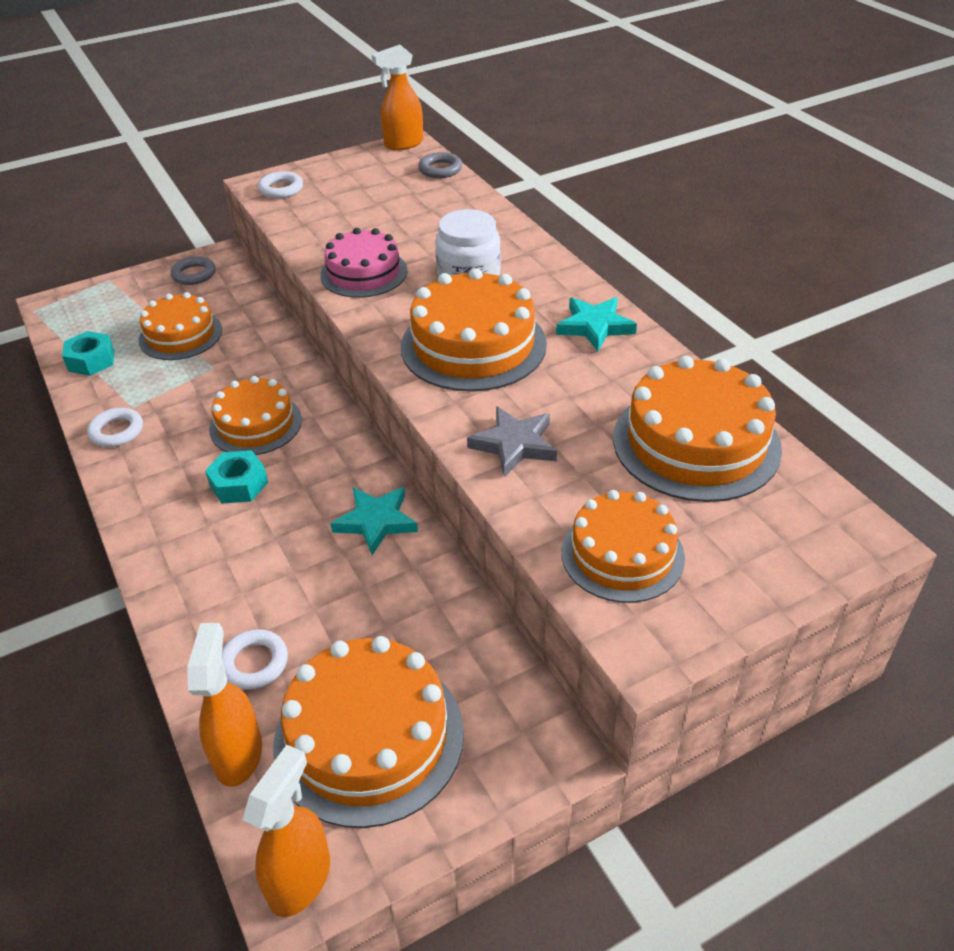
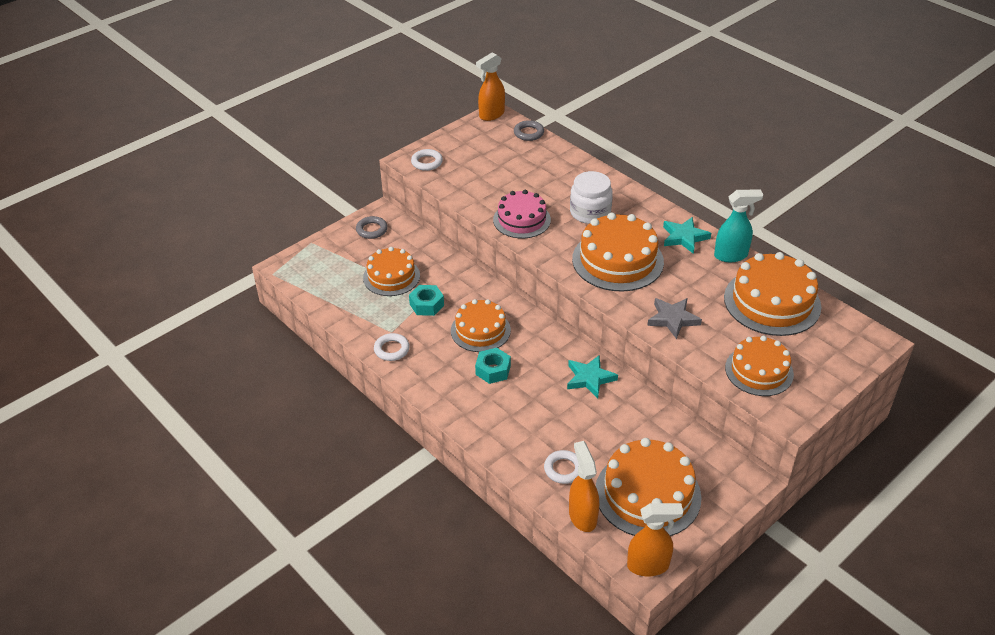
camera: 15 degrees left, 0 degrees up
(91, 360) = (341, 304): turquoise nut -> turquoise nut (426, 305)
(300, 878) = (648, 565): orange spray bottle -> orange spray bottle turned 75 degrees clockwise
(658, 362) = (731, 255): none -> turquoise spray bottle

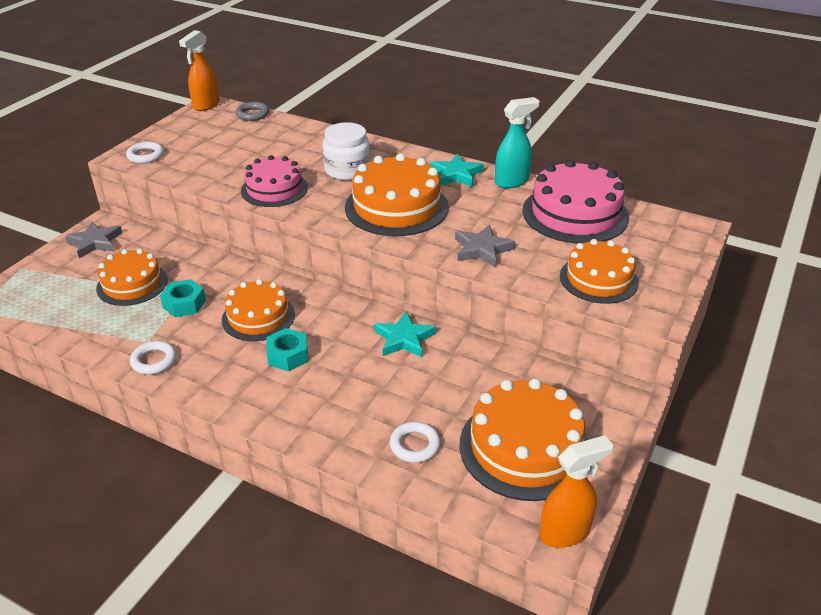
camera: 20 degrees left, 5 degrees down
(372, 230) = (95, 242): grey ring -> grey star
(582, 516) = (460, 495): orange spray bottle -> none
(772, 302) = (575, 214): orange cake -> pink cake

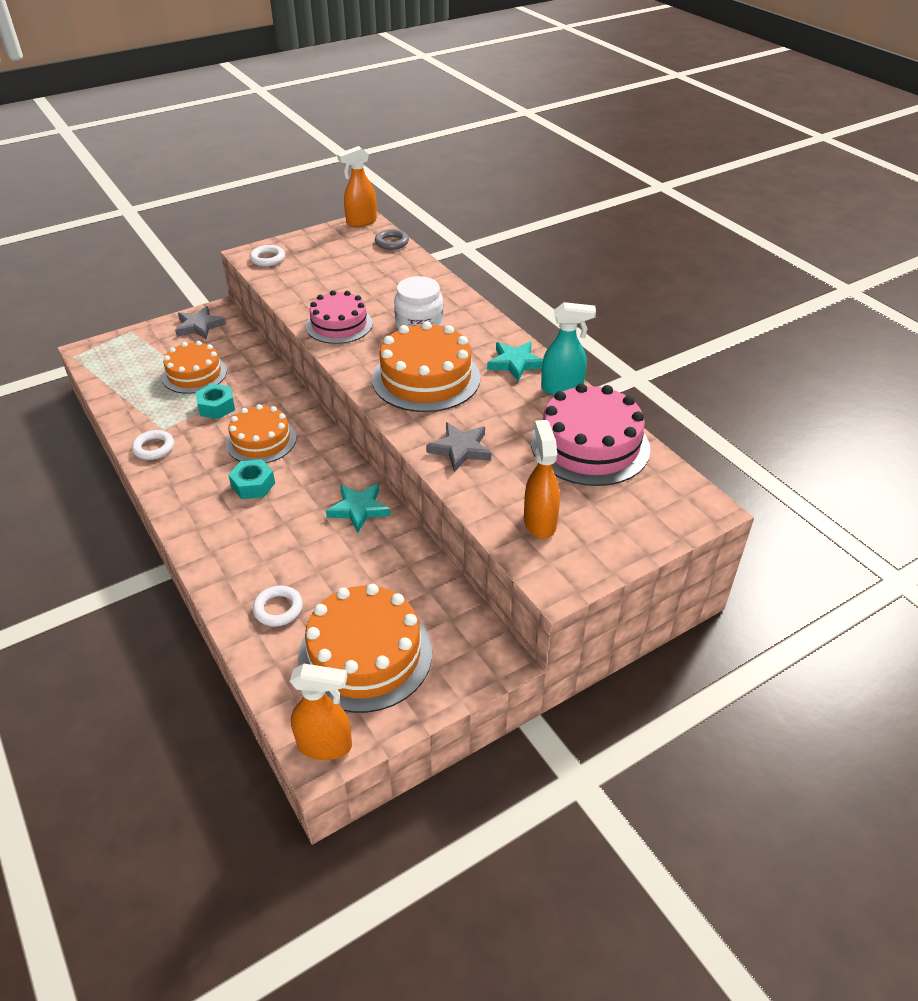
camera: 30 degrees right, 5 degrees up
(598, 279) = (539, 522): orange cake -> orange spray bottle

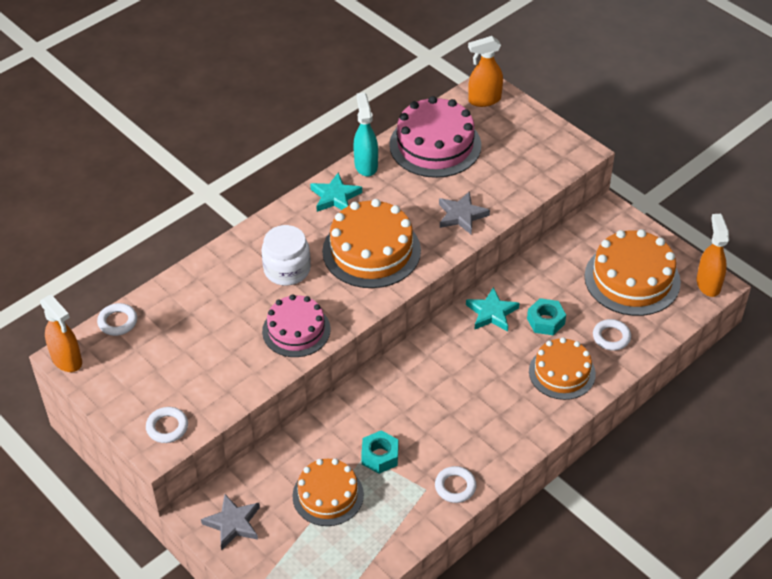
camera: 100 degrees left, 5 degrees up
(253, 485) = (484, 392): turquoise nut -> turquoise nut (545, 321)
(261, 441) = (423, 404): orange cake -> orange cake (562, 372)
(392, 242) = (117, 322): grey ring -> white ring
(539, 522) = (527, 164): orange spray bottle -> orange spray bottle (484, 100)

